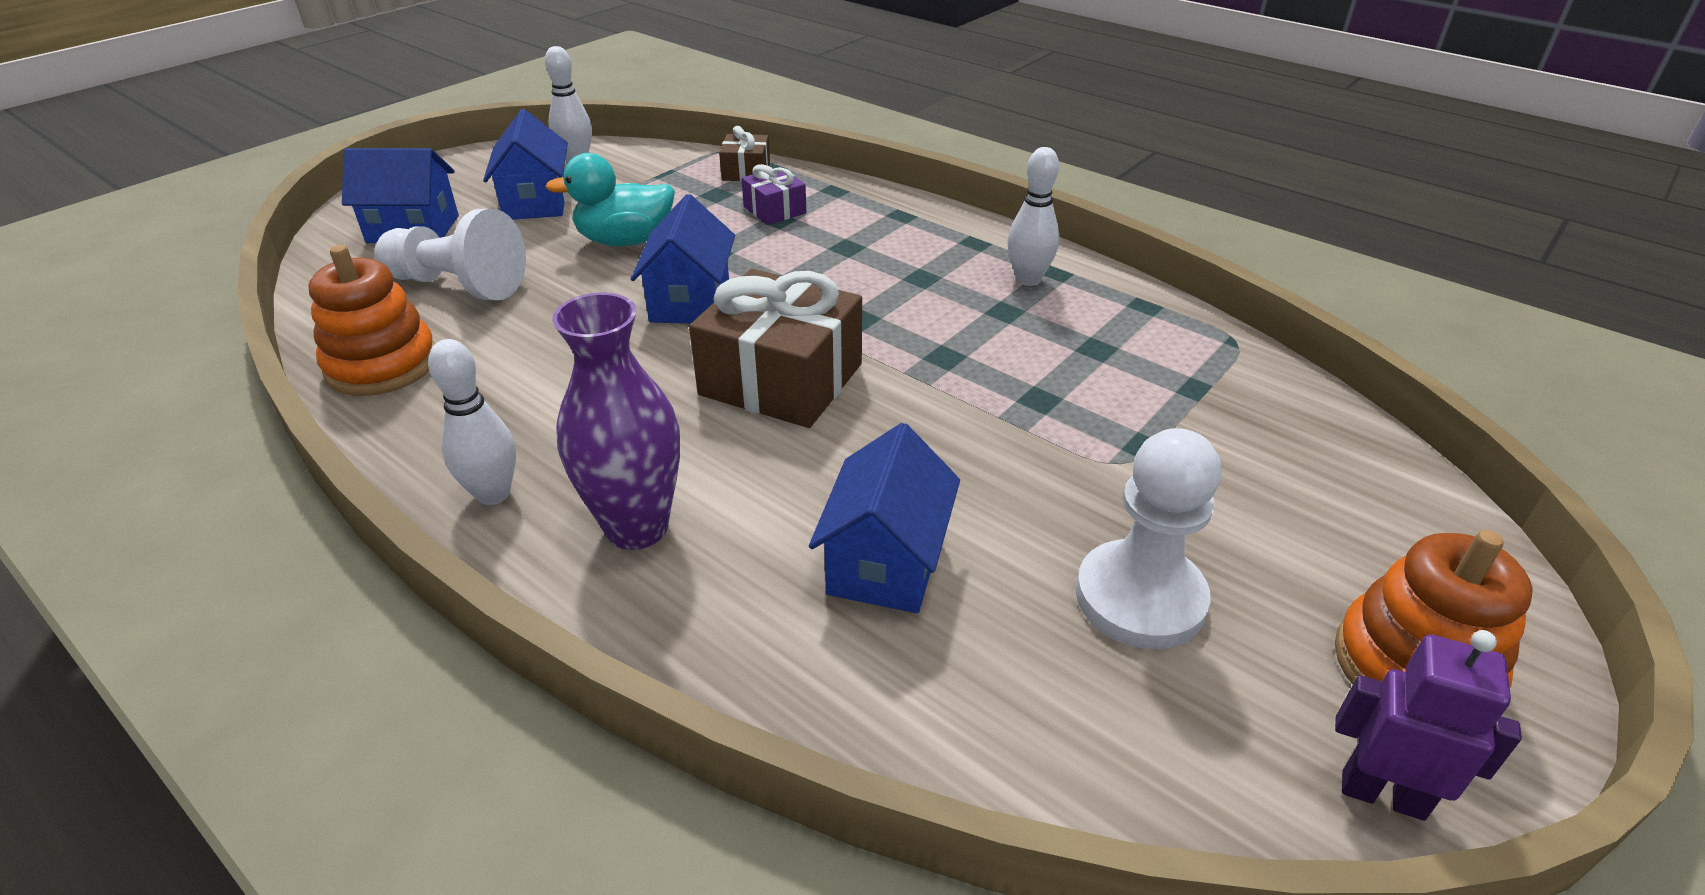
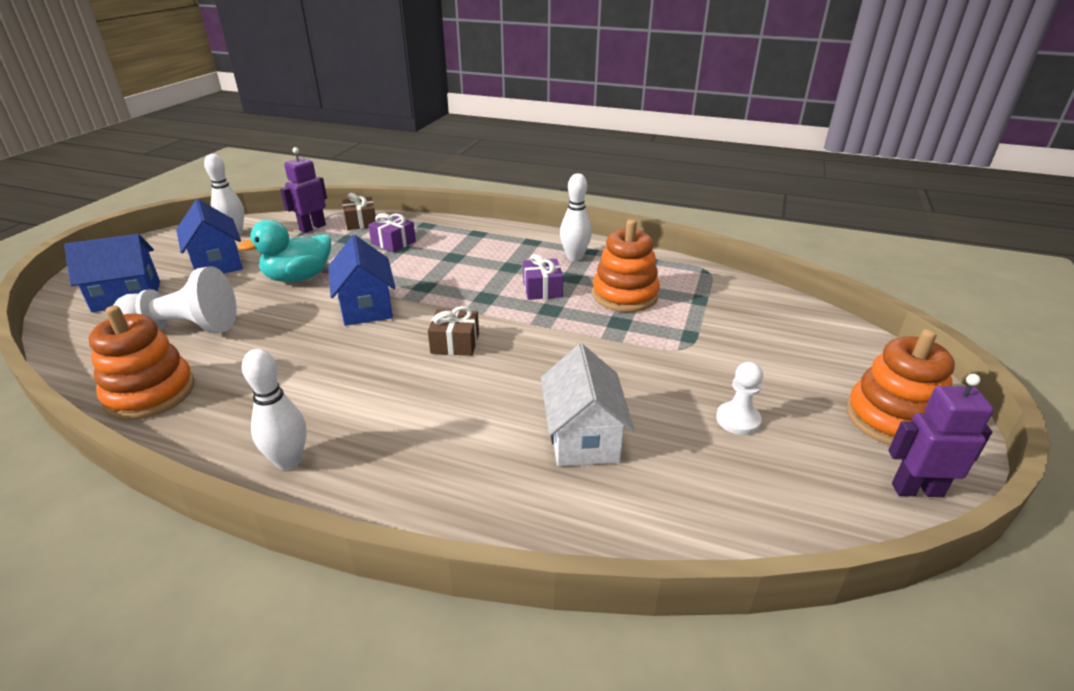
camera: 20 degrees left, 5 degrees down
(637, 527) = (408, 457): purple vase -> none
(678, 169) = (312, 227): none -> purple robot
(781, 379) = (455, 343): brown gift -> brown gift, size x0.50
(885, 562) = (583, 437): blue house -> white house
(950, 322) = (542, 289): none -> purple gift
(1072, 357) = (624, 295): none -> orange stacking toy
(1140, 598) = (738, 420): white pawn -> white pawn, size x0.55

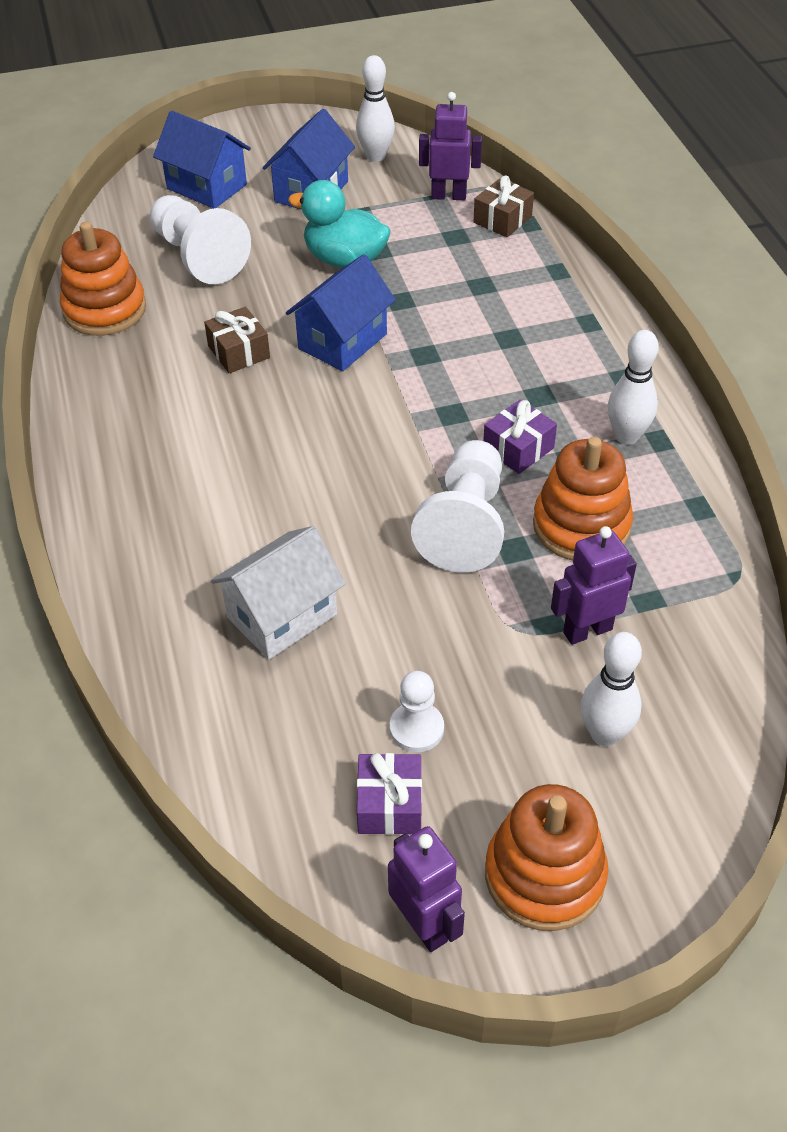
camera: 55 degrees right, 15 degrees up
(289, 461) = (98, 446): white bowling pin -> white bowling pin (604, 734)
(393, 242) = (487, 273): purple gift -> purple gift (389, 804)
(455, 343) = (345, 442): brown gift -> brown gift (239, 352)
(581, 330) = (465, 524): none -> white pawn
(706, 325) = (587, 630): none -> purple robot

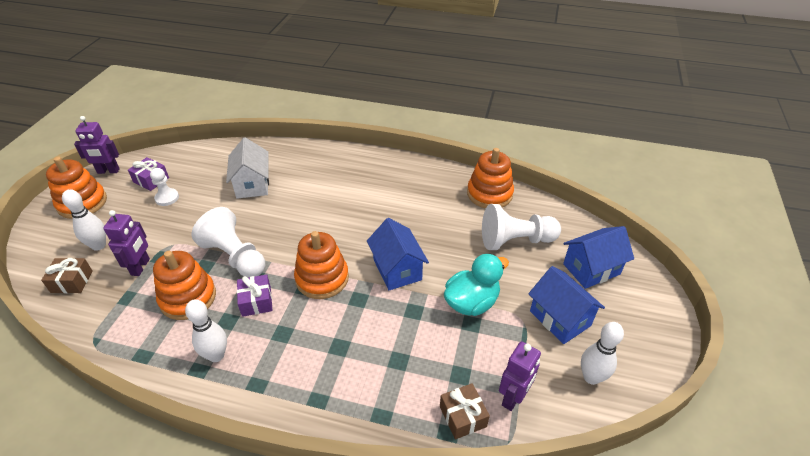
camera: 120 degrees right, 5 degrees down
(239, 352) = (420, 227): brown gift -> brown gift (72, 282)
(421, 405) = (322, 278): none -> orange stacking toy

